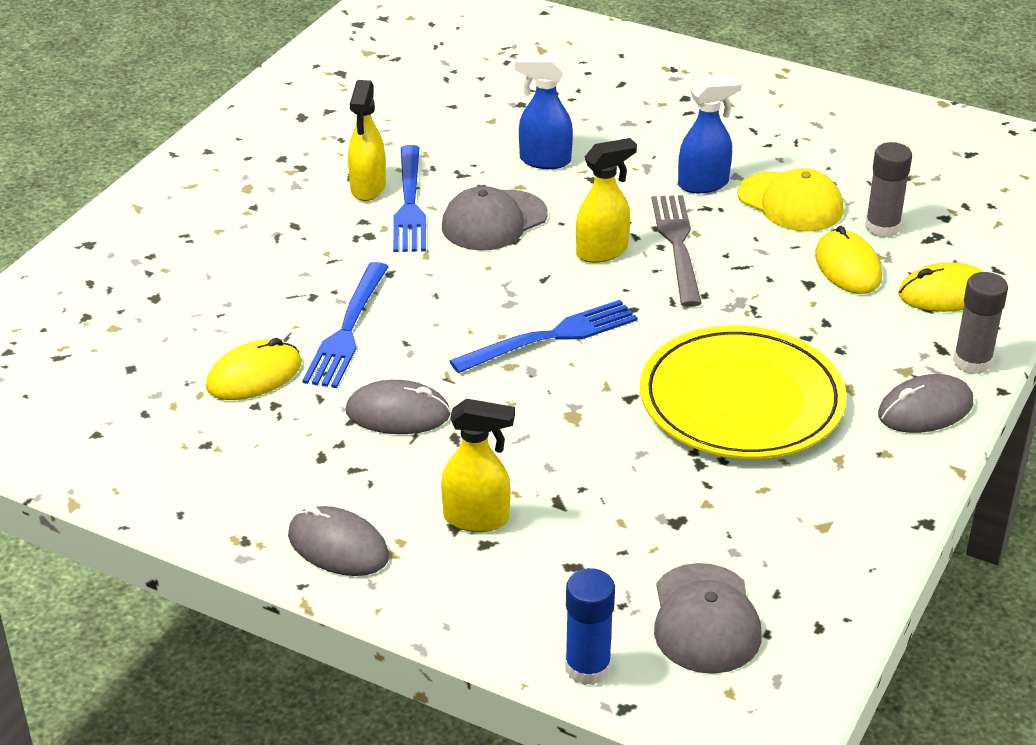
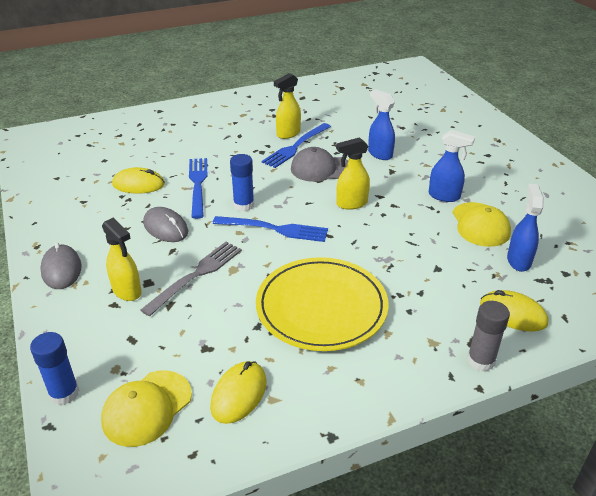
camera: 40 degrees right, 0 degrees up
(347, 330) = (198, 184): blue fork -> blue fork turned 120 degrees clockwise
(461, 326) = (244, 205): none -> blue glue stick
(602, 252) = (351, 204): yellow spray bottle -> yellow spray bottle turned 150 degrees clockwise
(677, 245) = (392, 217): grey fork -> grey fork (196, 275)
(705, 619) = (147, 408): grey cap -> yellow cap
(847, 267) = (471, 271): yellow mouse -> yellow mouse (239, 394)
(882, 227) = (518, 260): grey glue stick -> blue spray bottle
(925, 409) = (416, 371): grey mouse -> none

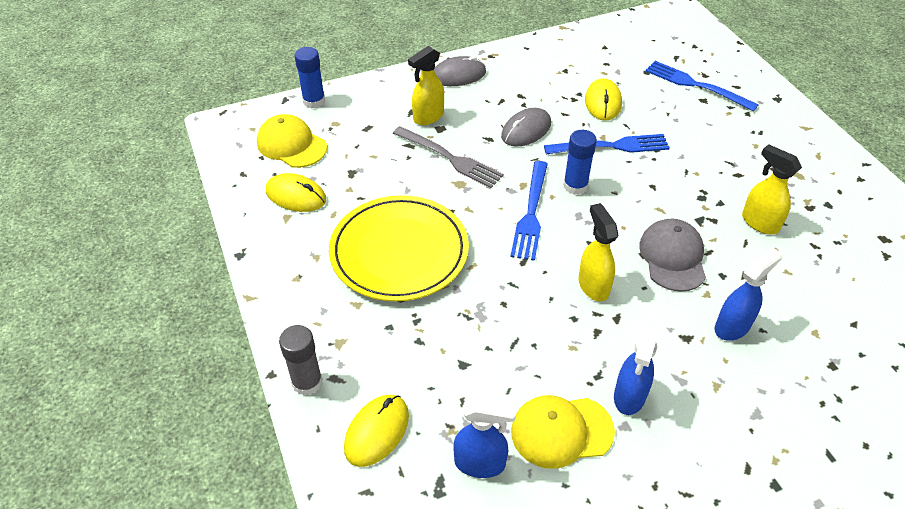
camera: 90 degrees right, 10 degrees up
(296, 147) = (724, 231): blue fork -> blue fork (695, 85)

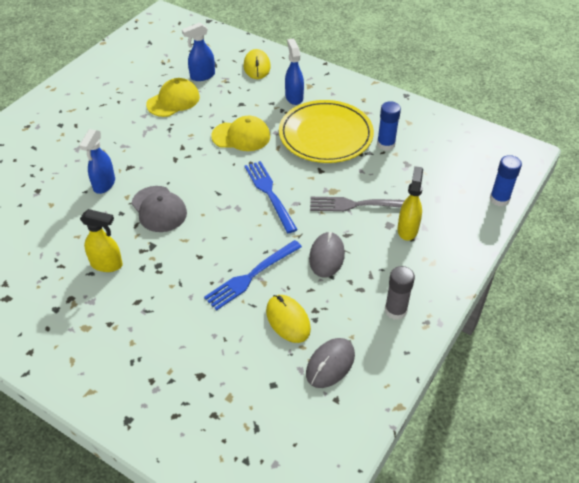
camera: 145 degrees right, 0 degrees up
(291, 145) = (467, 162): yellow cap -> yellow cap (241, 136)
(296, 196) = (420, 135): yellow mouse -> none
(307, 382) = (306, 67): grey glue stick -> grey glue stick (395, 310)
(458, 75) = (429, 283): grey mouse -> grey mouse (330, 364)
(575, 186) = (255, 228): blue glue stick -> blue glue stick (386, 144)
(593, 286) = (199, 169): yellow spray bottle -> none
(629, 396) = (148, 127): blue spray bottle -> blue spray bottle (294, 97)
(695, 85) = (216, 392): blue fork -> none

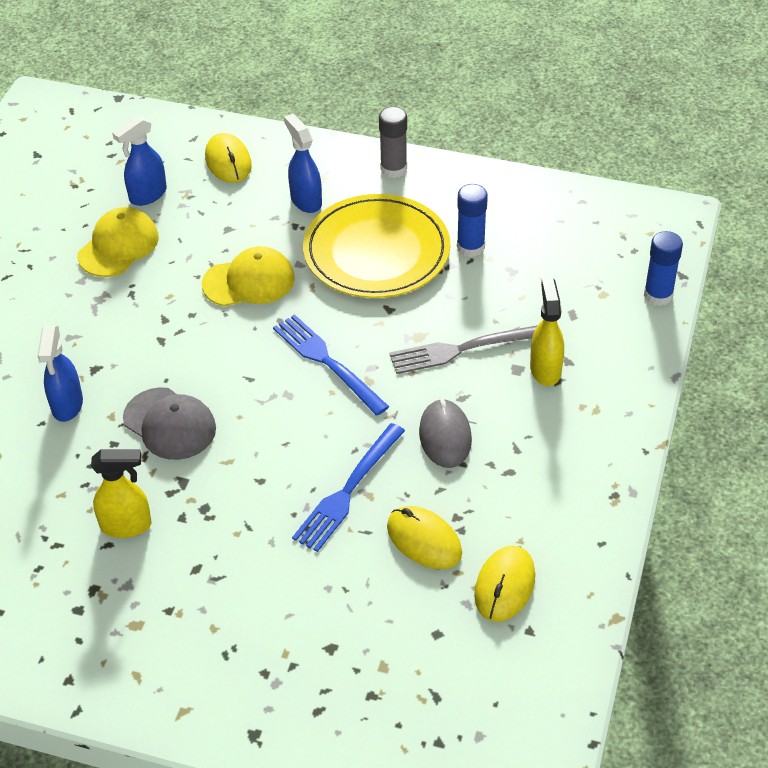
camera: 15 degrees left, 0 degrees up
(330, 364) = (504, 586): grey mouse -> yellow mouse
(395, 310) = (567, 489): grey glue stick -> grey glue stick (393, 169)

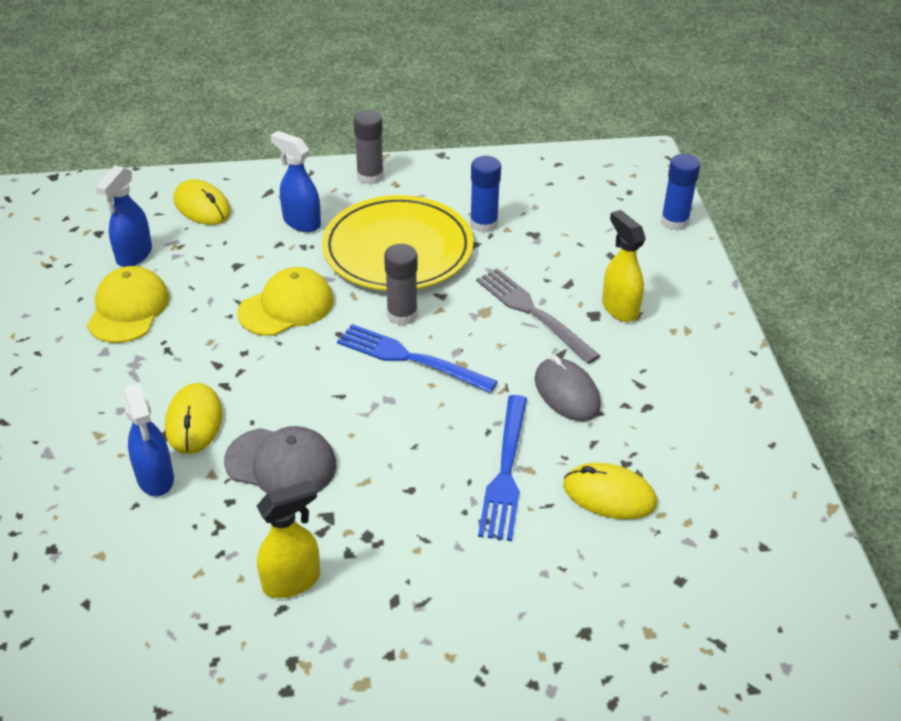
camera: 25 degrees left, 5 degrees down
(343, 318) = (402, 315): none -> grey glue stick
(461, 350) = (532, 312): grey fork -> grey fork turned 90 degrees clockwise
(504, 586) = (713, 512): yellow mouse -> yellow mouse (194, 421)

